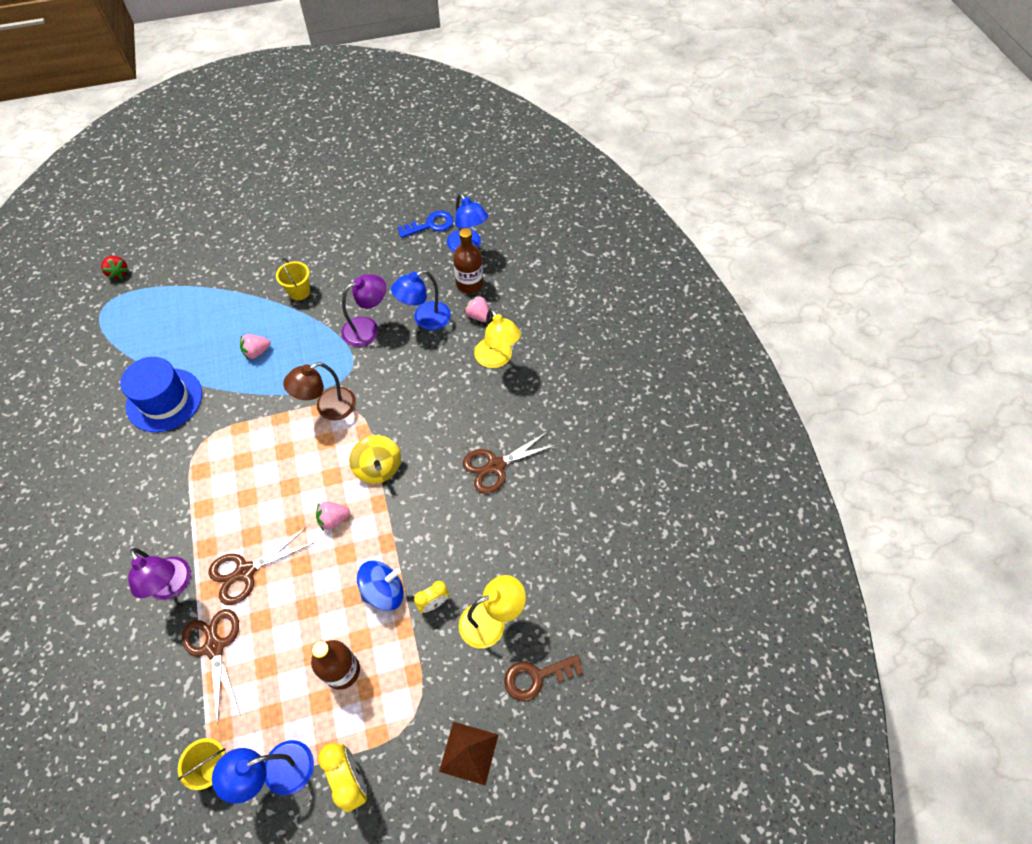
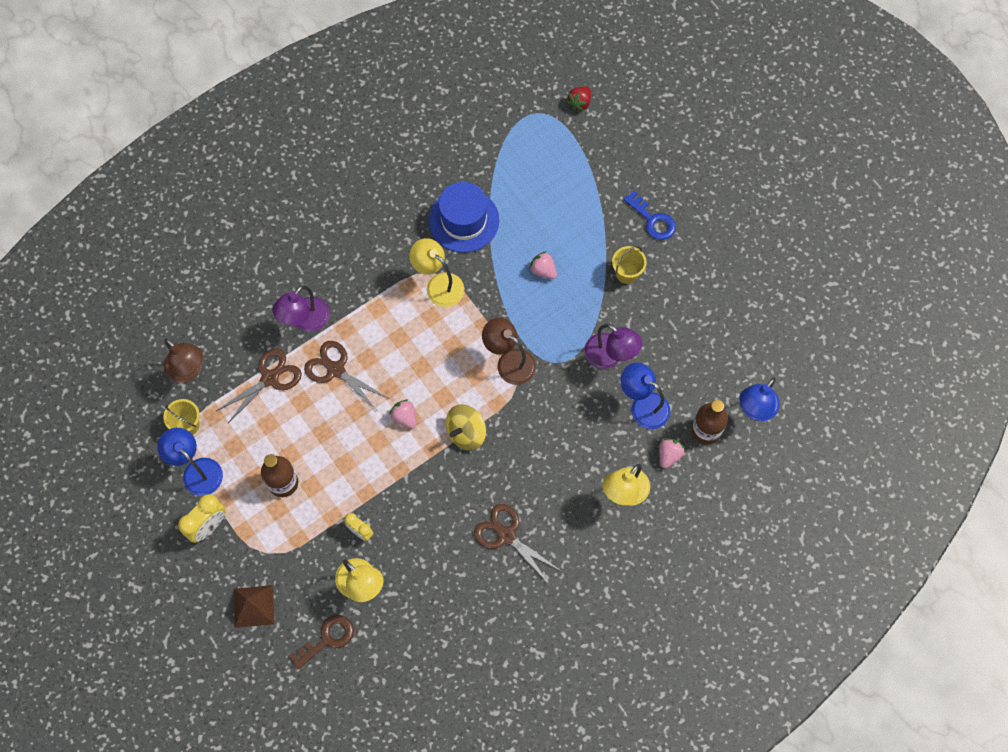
camera: 70 degrees right, 10 degrees up
(150, 744) = (189, 371): none -> brown lamp
(215, 443) = (438, 284): none -> yellow lamp
(383, 591) = (356, 487): blue spinning top -> none
(431, 225) = (768, 360): blue key -> blue key (653, 220)
(536, 677) = (327, 639): brown key -> brown key turned 90 degrees clockwise

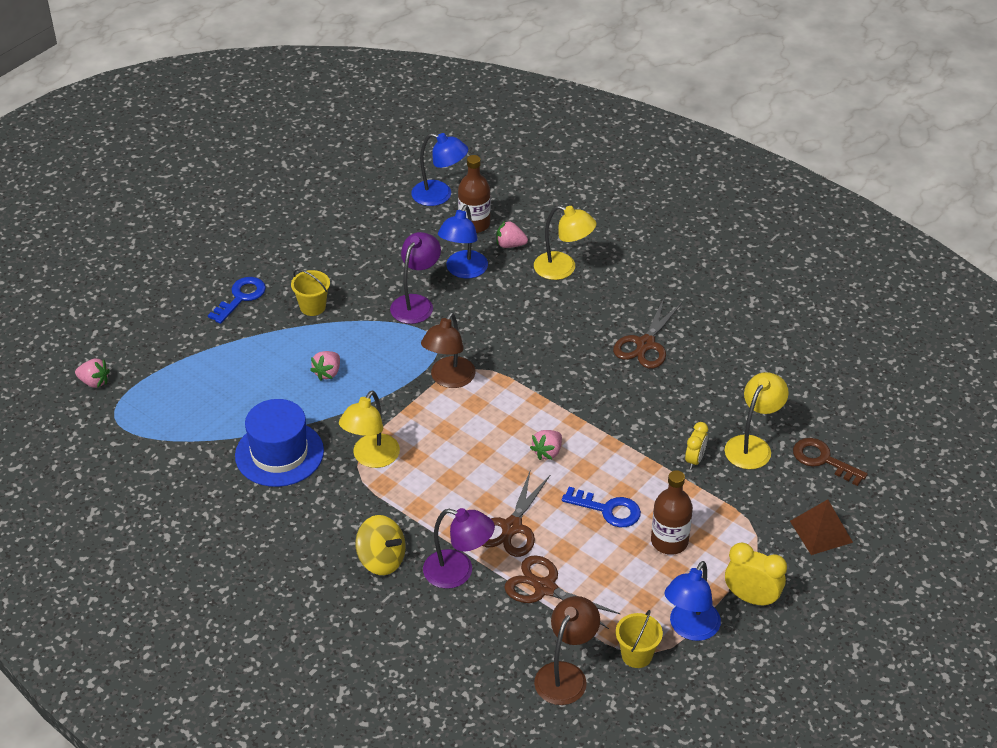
camera: 105 degrees left, 25 degrees down
(330, 446) = (608, 510): none -> blue key
(466, 433) = (545, 398): yellow spinning top -> yellow spinning top (381, 560)
(579, 103) = (94, 382): red strawberry -> pink strawberry

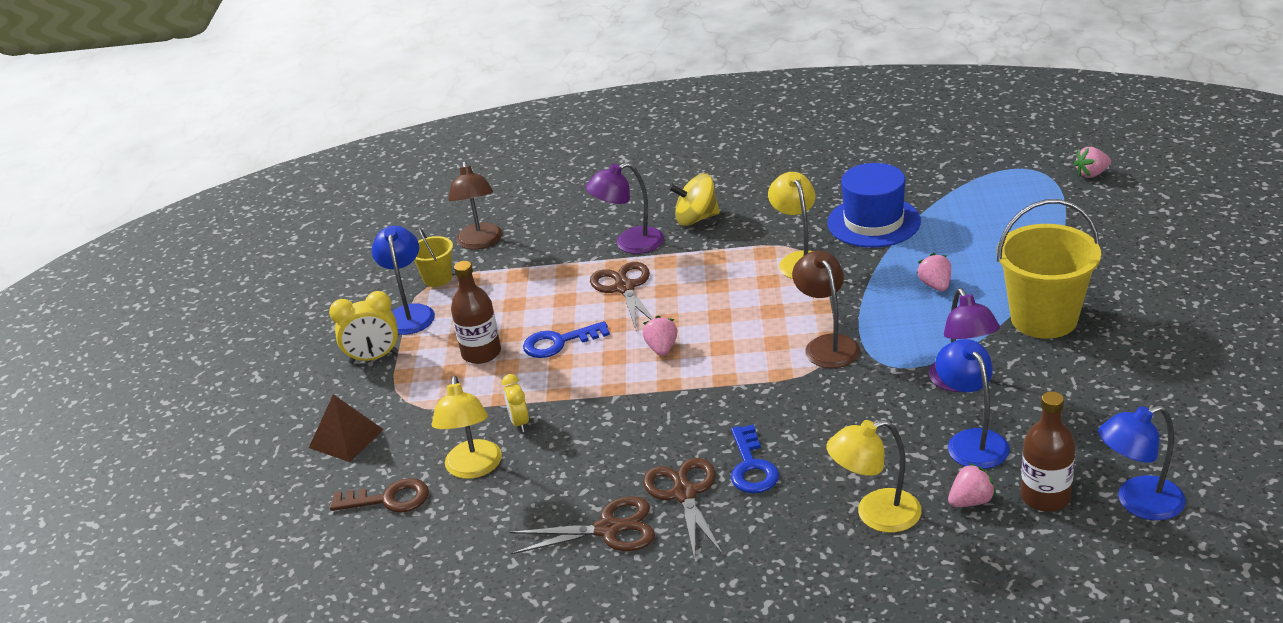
camera: 145 degrees right, 10 degrees down
(241, 297) = (1116, 286): blue key -> blue key (752, 467)
(312, 307) = (1044, 319): yellow bucket -> yellow bucket, size x1.99
(545, 588) = (551, 272): brown scissors -> brown scissors (608, 529)

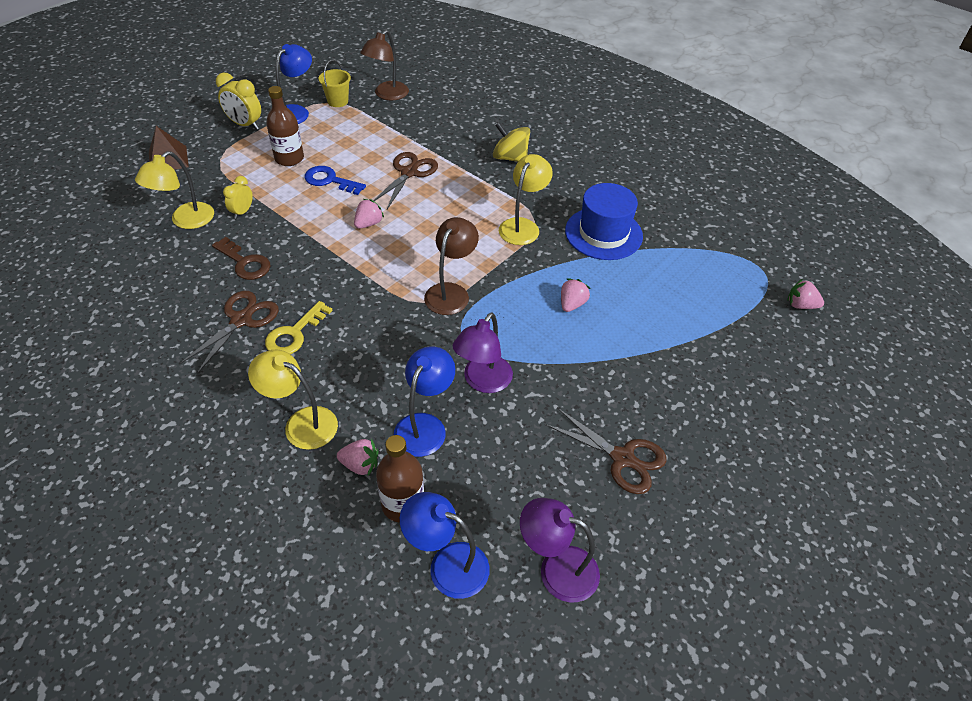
camera: 35 degrees right, 15 degrees up
(389, 499) = (131, 207): brown key -> brown key (245, 263)
(608, 529) = (179, 308): brown scissors -> brown scissors (622, 458)
(630, 244) = (453, 148): purple lamp -> purple lamp (557, 569)
(752, 467) = (294, 334): blue key -> yellow key
(1044, 319) = (600, 382): yellow bucket -> none

